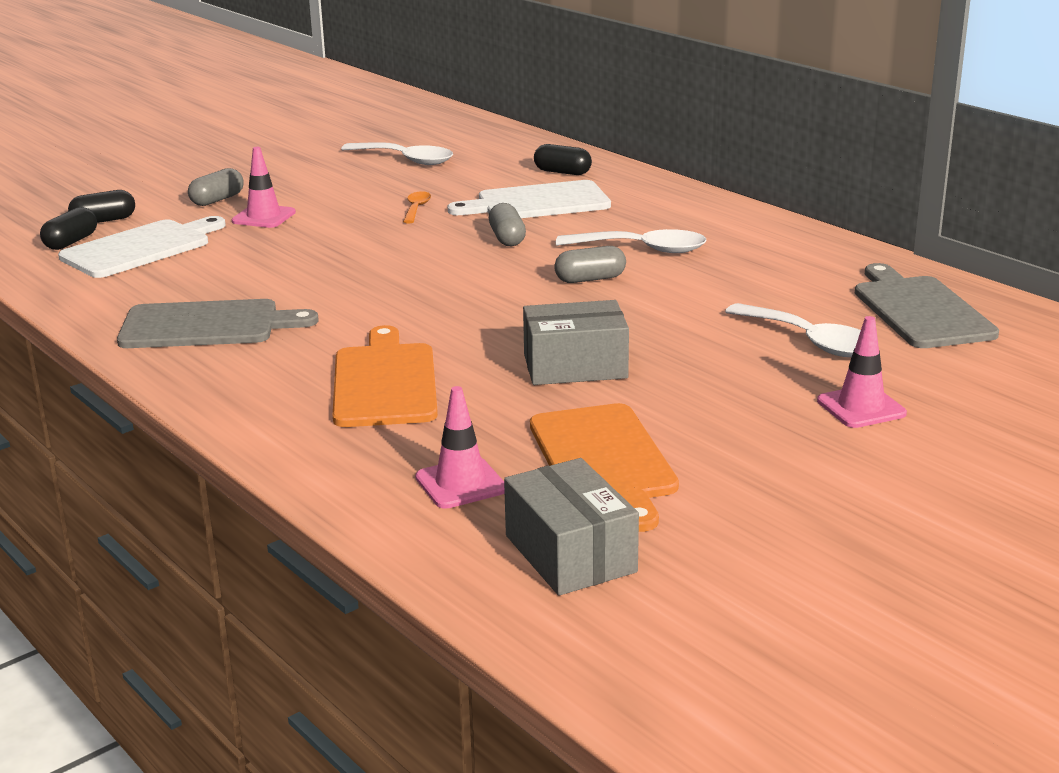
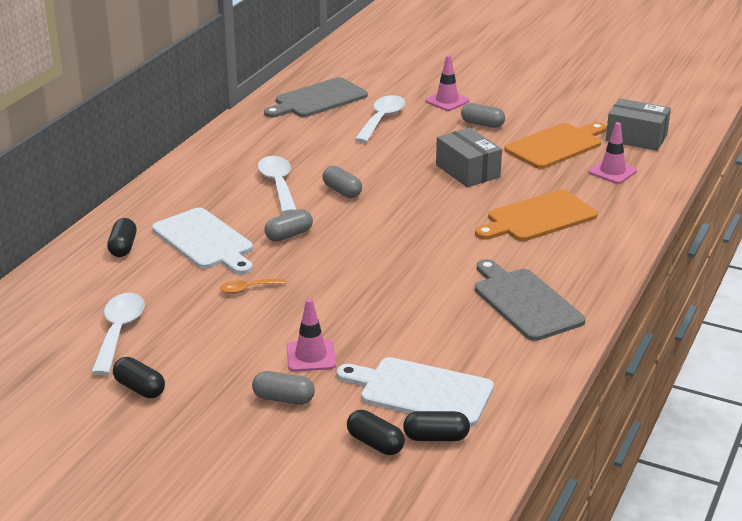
camera: 115 degrees left, 5 degrees up
(309, 159) = (140, 388): none -> black capsule
(570, 554) = (636, 138): grey box -> grey box turned 75 degrees clockwise
(739, 416) = (482, 124): none -> grey capsule

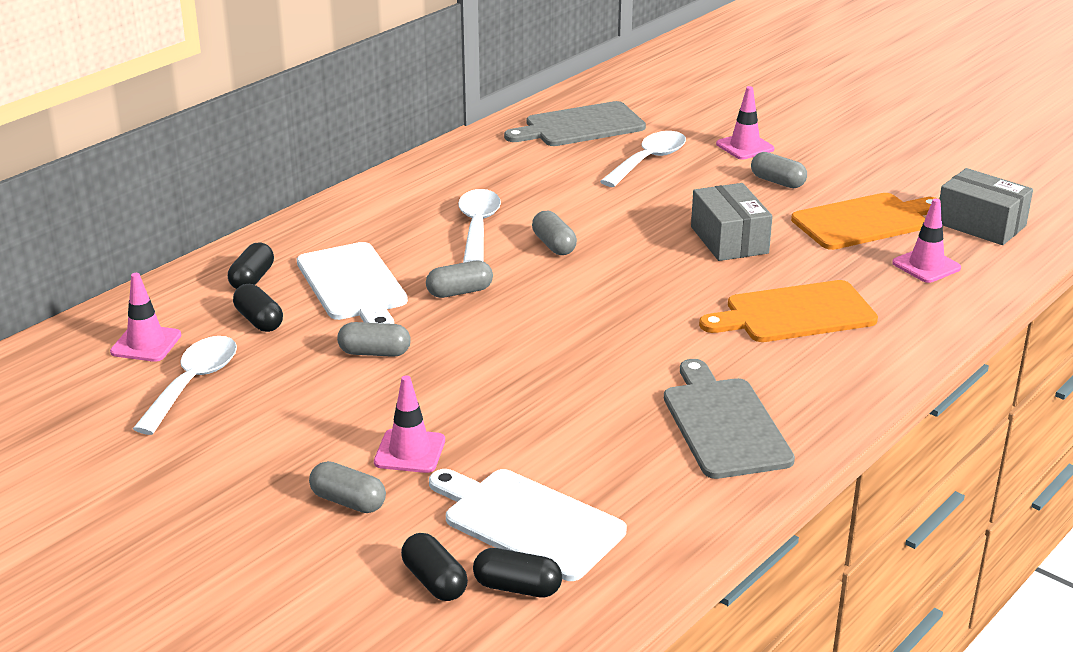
camera: 15 degrees right, 0 degrees up
(64, 308) = (146, 344): none -> pink traffic cone
(140, 388) = (181, 458): black capsule -> black capsule (259, 320)
(247, 289) = (374, 353): orange spoon -> grey capsule

